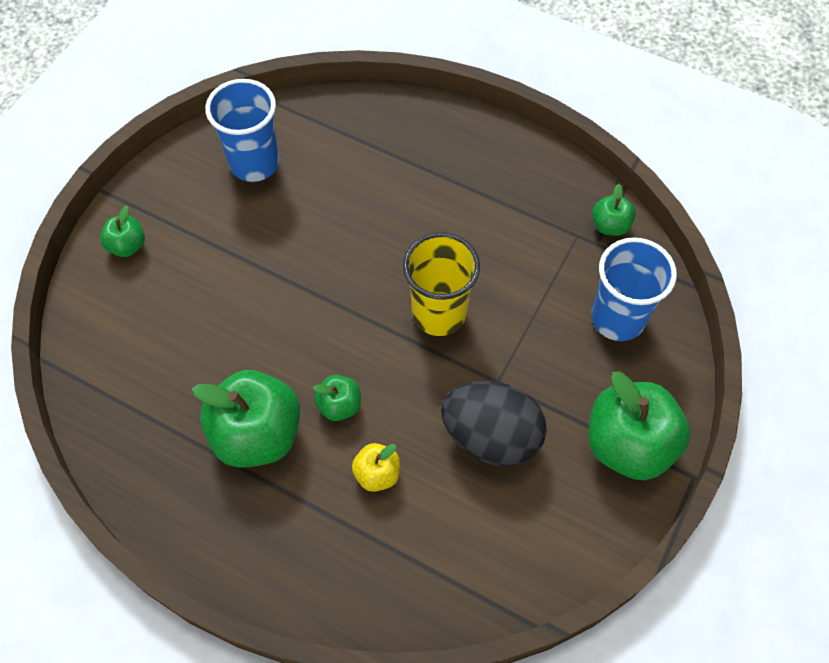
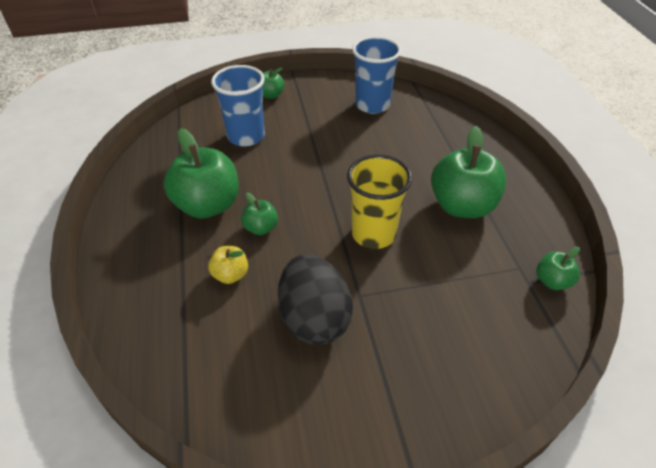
camera: 50 degrees right, 15 degrees down
(617, 318) = (488, 334): blue cup -> blue cup (246, 136)
(628, 444) = (395, 413): green apple -> green apple (462, 206)

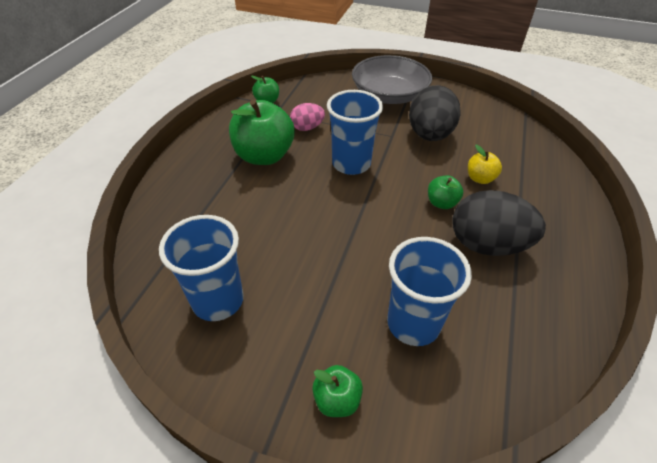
camera: 150 degrees left, 0 degrees up
(208, 205) = (487, 244): green apple -> black egg
(373, 234) = (351, 164): yellow cup -> blue cup
(417, 381) = (389, 95): none -> grey bowl
(461, 260) = (307, 128): none -> pink egg

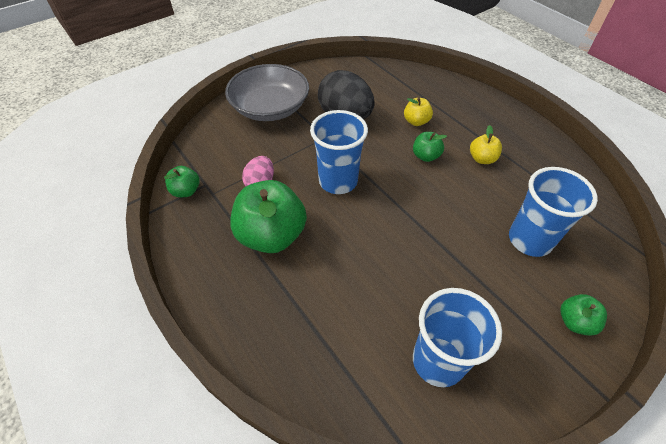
camera: 55 degrees left, 5 degrees up
(487, 244) = (482, 159): black egg -> yellow apple

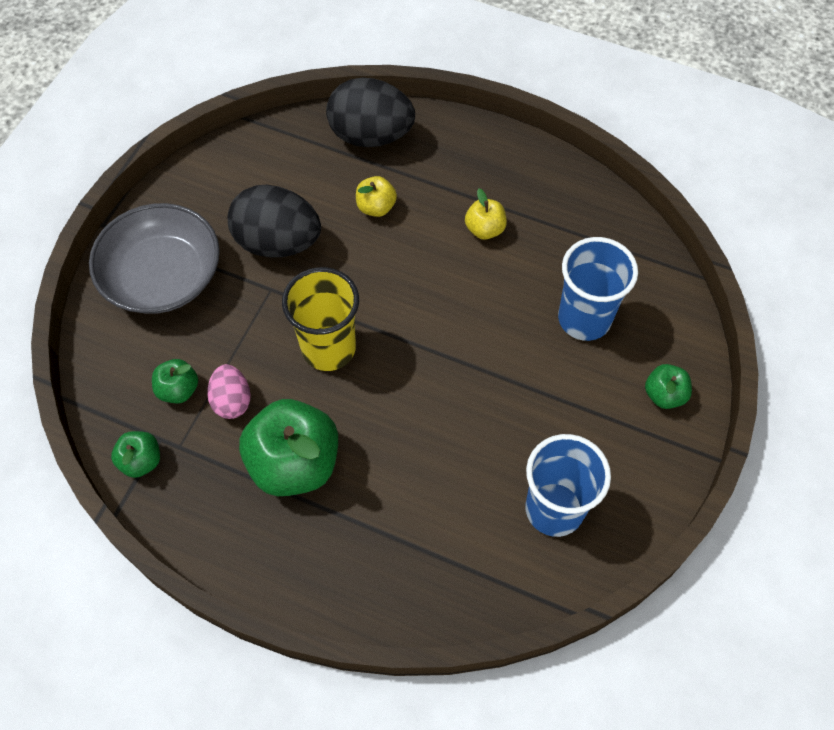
camera: 30 degrees left, 10 degrees up
(338, 181) = (328, 348): blue cup -> yellow cup
(425, 156) = (416, 257): green apple -> green apple (178, 390)
(435, 87) = (371, 135): none -> black egg

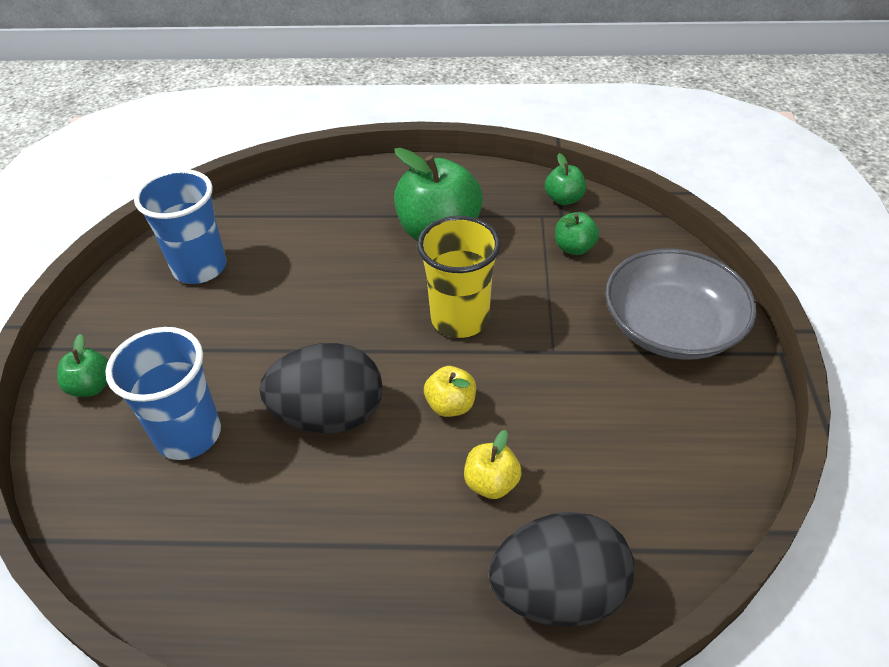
camera: 160 degrees right, 15 degrees down
(232, 401) = (522, 254): pink egg -> none
(278, 242) = (580, 399): black egg -> black egg (329, 415)
(485, 229) = (338, 503): yellow apple -> yellow apple (450, 405)

